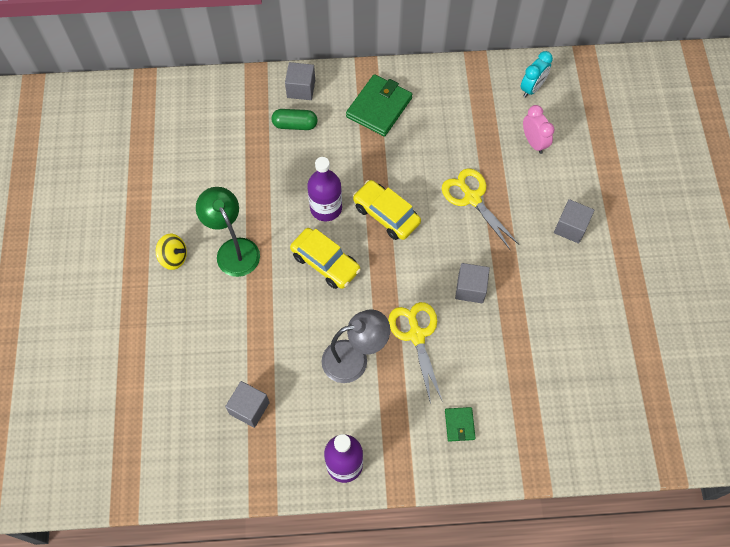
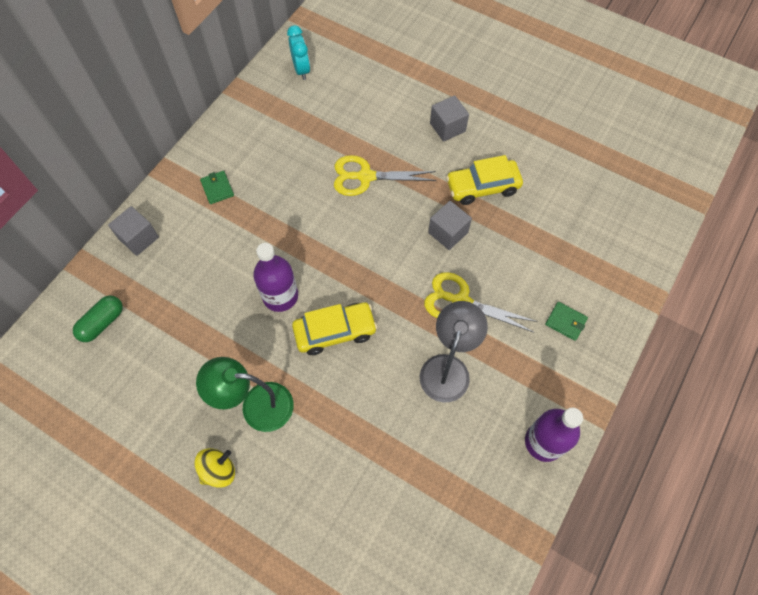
camera: 55 degrees left, 0 degrees up
(249, 408) = (433, 495): grey cube -> none
(295, 125) = (172, 267): green capsule -> green capsule (102, 323)
(379, 107) = (217, 188): green wallet -> green wallet, size x0.50
(386, 214) = (327, 251): yellow car -> yellow car (482, 187)
(534, 142) = (351, 101): pink clock -> none

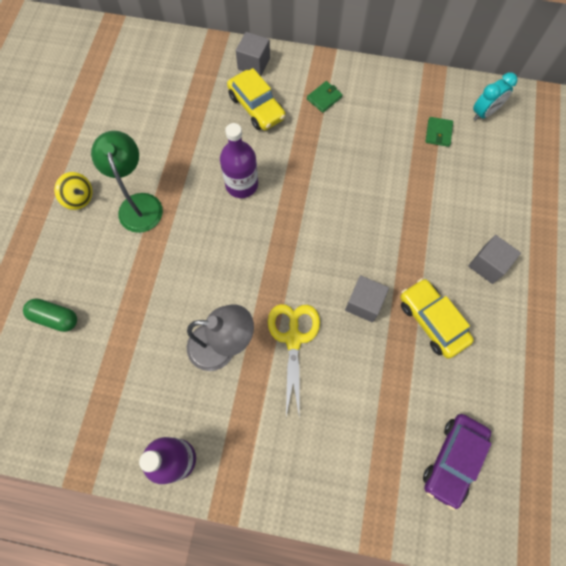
camera: 70 degrees right, 5 degrees up
(102, 323) = (173, 72): green capsule -> green capsule (55, 318)
(335, 331) = (224, 239): yellow car -> yellow car (256, 107)
(365, 176) = (392, 209): yellow scissors -> none
(565, 322) = (310, 449): green wallet -> green wallet (438, 133)
(602, 218) = (453, 460): none -> purple car

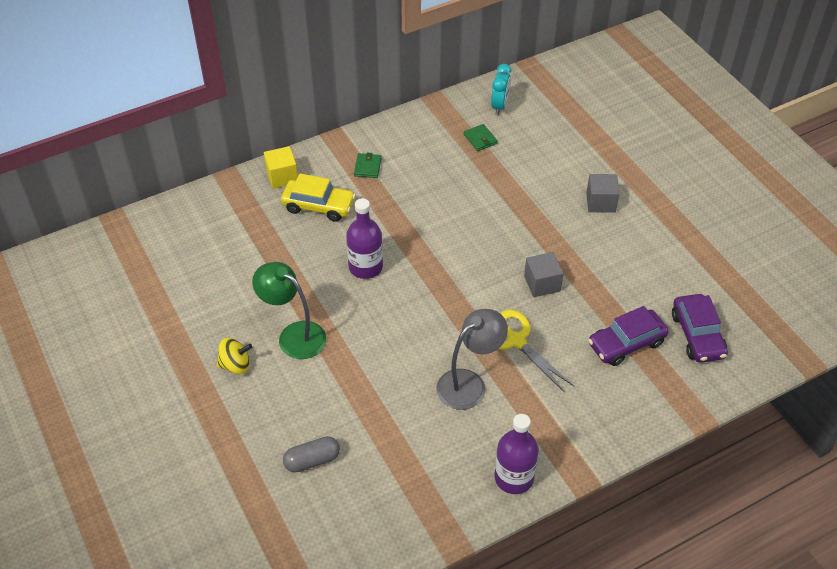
camera: 40 degrees left, 20 degrees down
(55, 318) = (312, 460): green capsule -> grey capsule
(254, 64) = (282, 176): grey cube -> yellow cube
(381, 416) = (626, 343): none -> purple car
(432, 321) = (599, 262): yellow car -> none

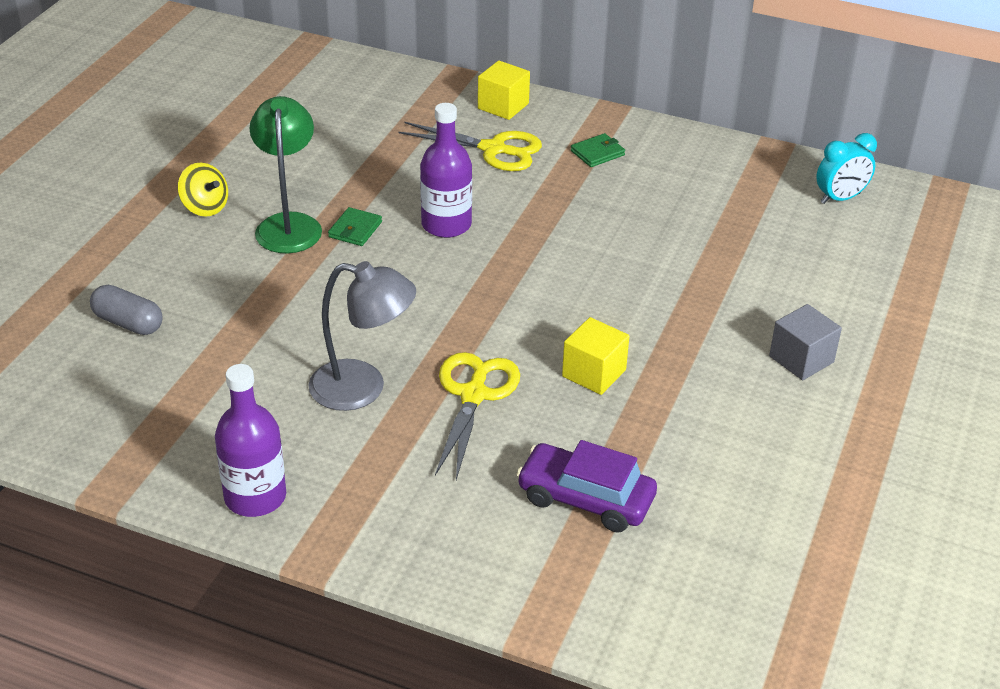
camera: 50 degrees right, 10 degrees down
(318, 206) = (493, 149): yellow car -> yellow scissors
(480, 139) = (762, 210): green wallet -> green wallet (355, 229)
(542, 283) = (594, 373): grey cube -> yellow cube
(697, 335) = (685, 565): purple car -> none

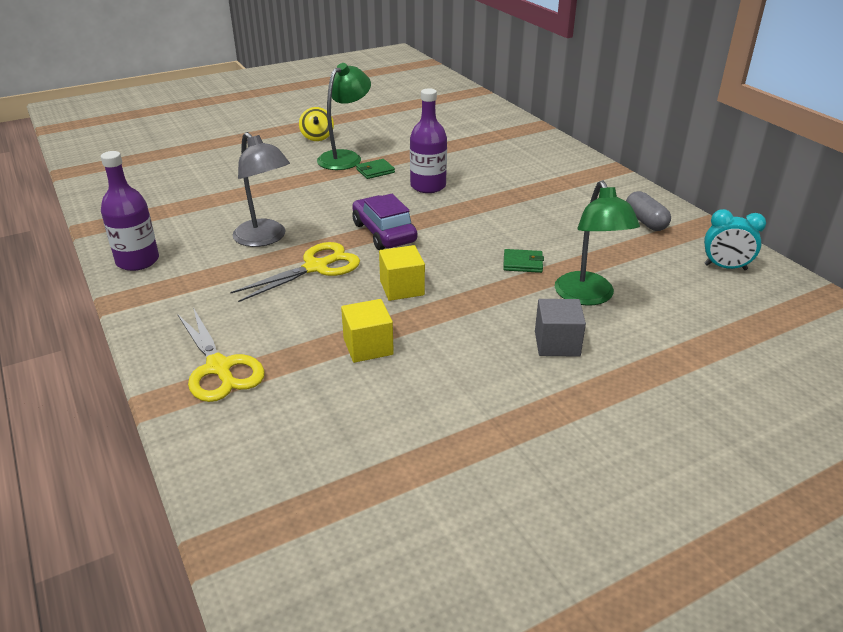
camera: 40 degrees right, 5 degrees down
(128, 323) = (207, 168): grey capsule -> grey capsule (645, 221)
(493, 149) = (509, 163): yellow scissors -> yellow scissors (219, 368)
(503, 106) = (546, 146): yellow cube -> yellow cube (368, 346)
(585, 498) = (294, 348): purple car -> purple car (384, 233)
(597, 153) = (574, 185): green wallet -> green wallet (522, 263)
(768, 293) = (588, 297): none -> green lamp

